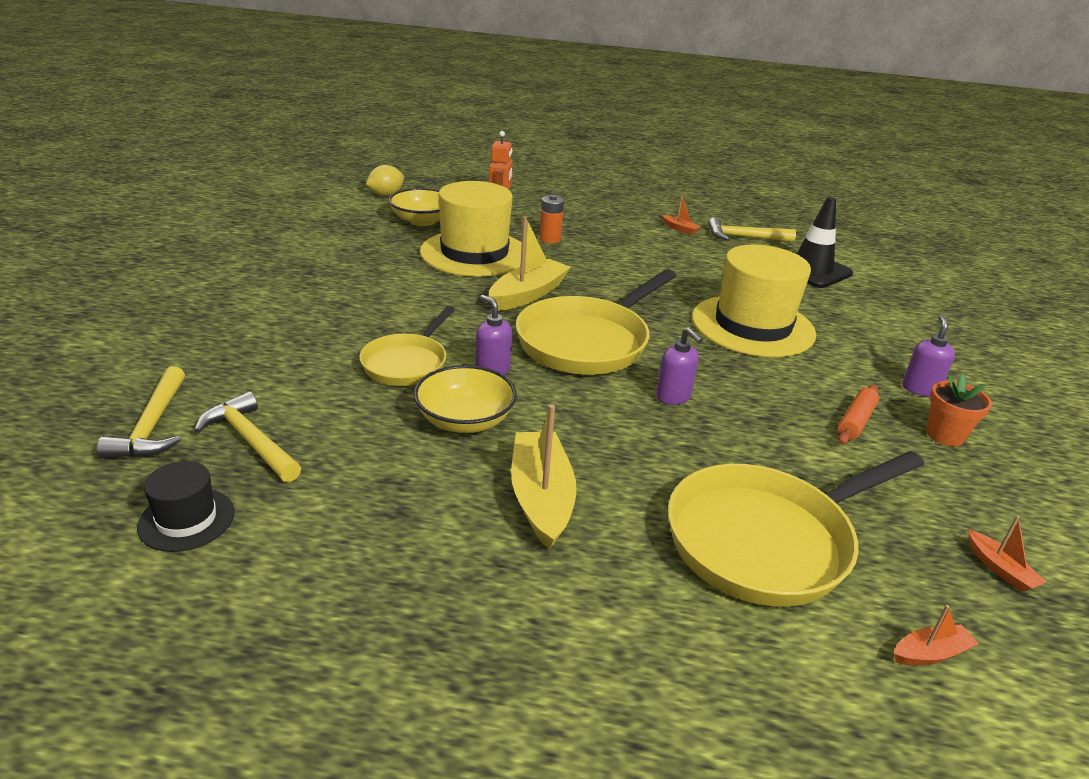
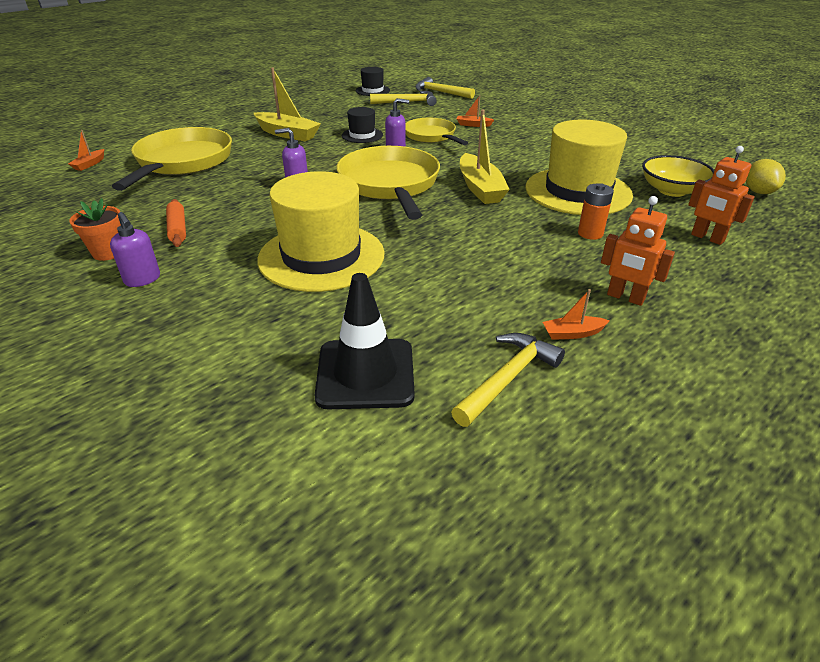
camera: 130 degrees right, 5 degrees up
(465, 420) = (362, 135): yellow bowl -> black hat
(619, 221) = (625, 297): none -> orange robot
(1000, 569) = (58, 201): orange boat -> orange boat (473, 125)

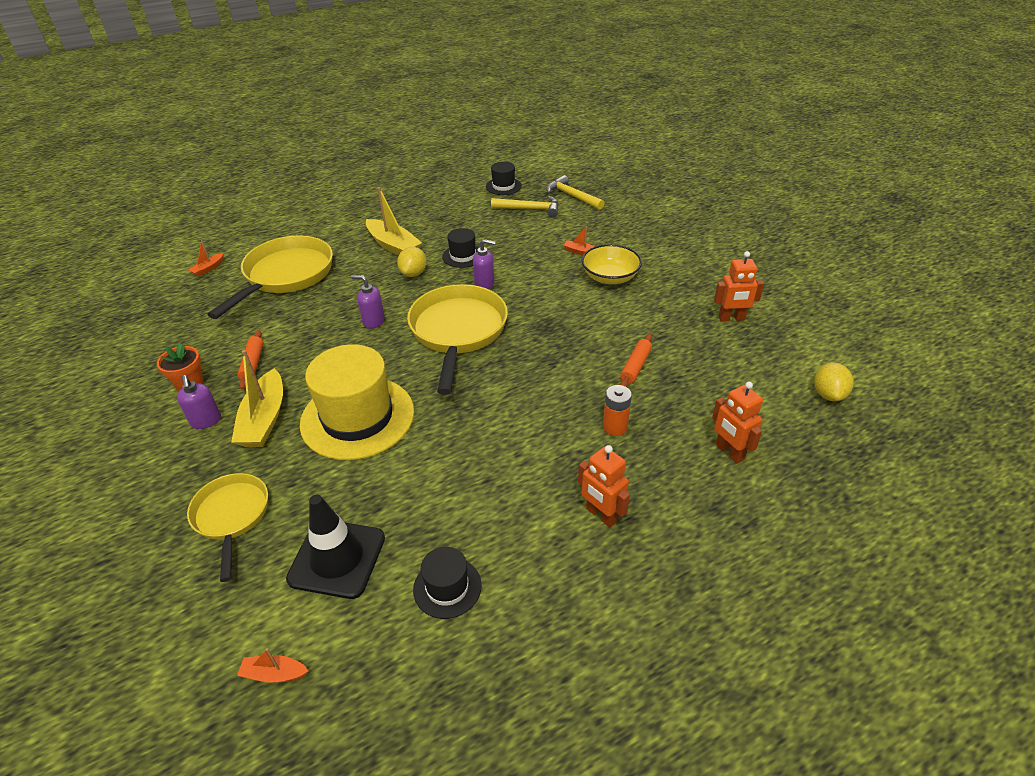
camera: 15 degrees right, 5 degrees up
(319, 150) = (413, 273): none -> yellow lemon
(431, 136) = (530, 265): yellow pan -> yellow pan (232, 516)
(480, 188) = (541, 348): yellow boat -> yellow boat (264, 419)
(507, 379) = (447, 587): yellow hammer -> black hat
(572, 333) = (529, 548): orange boat -> orange boat (274, 674)
(578, 191) = (635, 366): yellow hat -> orange rolling pin
(638, 154) = (731, 318): none -> orange robot
(672, 190) = (734, 379): yellow bowl -> yellow bowl (610, 277)

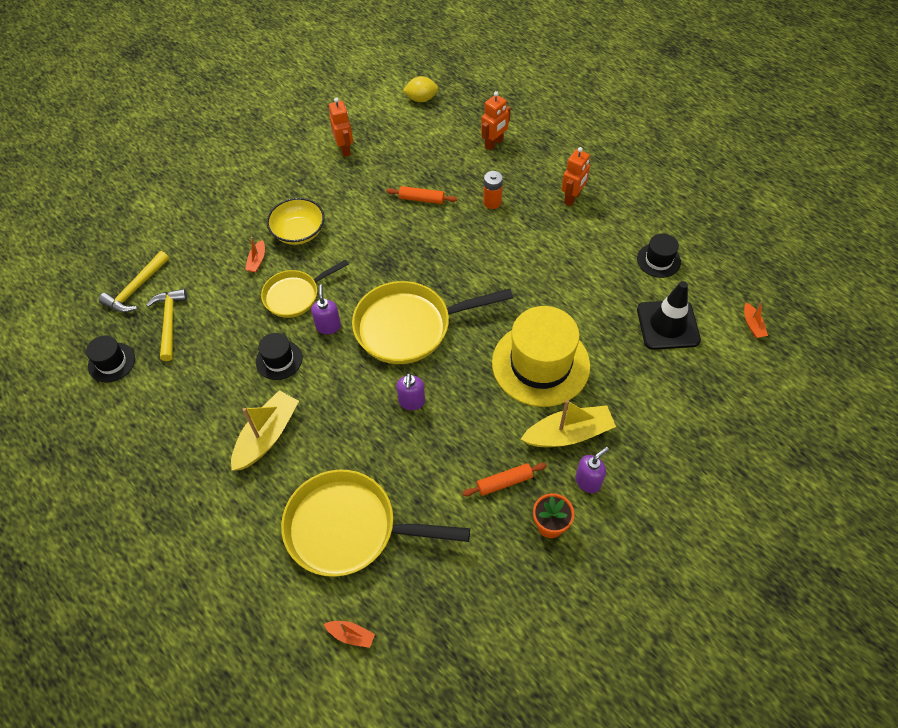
camera: 105 degrees left, 15 degrees up
(232, 516) = (667, 406): yellow pan -> yellow pan (295, 295)
(413, 273) = (320, 395): yellow lemon -> none

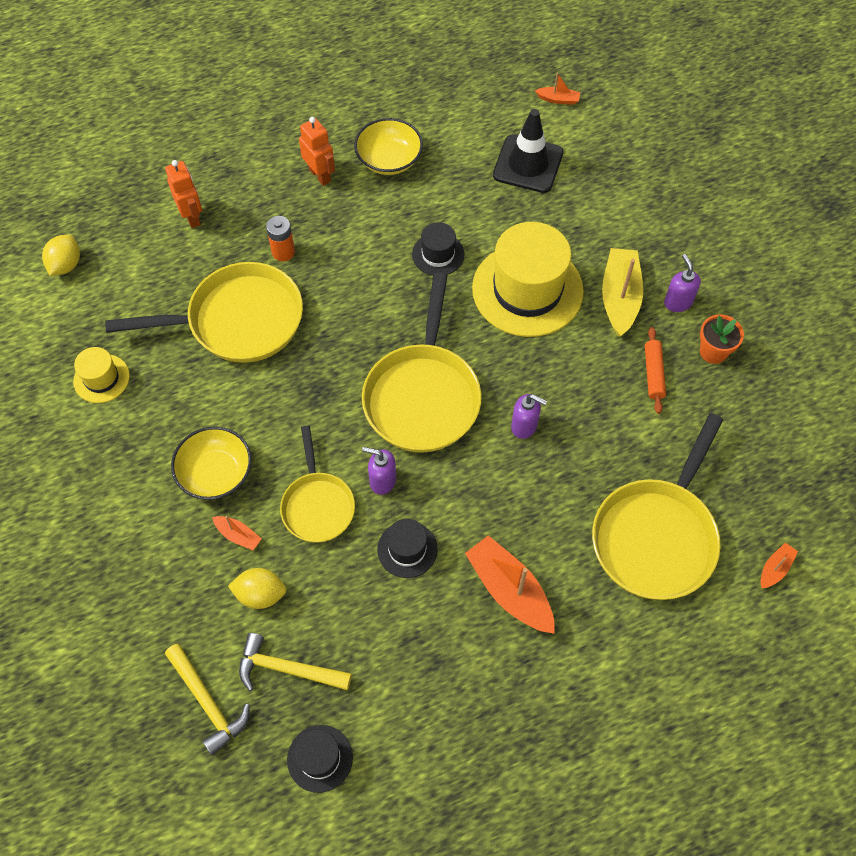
camera: 70 degrees left, 5 degrees up
(218, 288) = (260, 594): none -> yellow lemon
(267, 436) = (509, 590): yellow boat -> orange boat
(345, 149) = (101, 378): orange robot -> yellow hat
(422, 199) = (238, 321): orange rolling pin -> yellow pan
(613, 233) = (389, 159): none -> yellow bowl
(658, 260) = (445, 137): black hat -> black hat (438, 254)

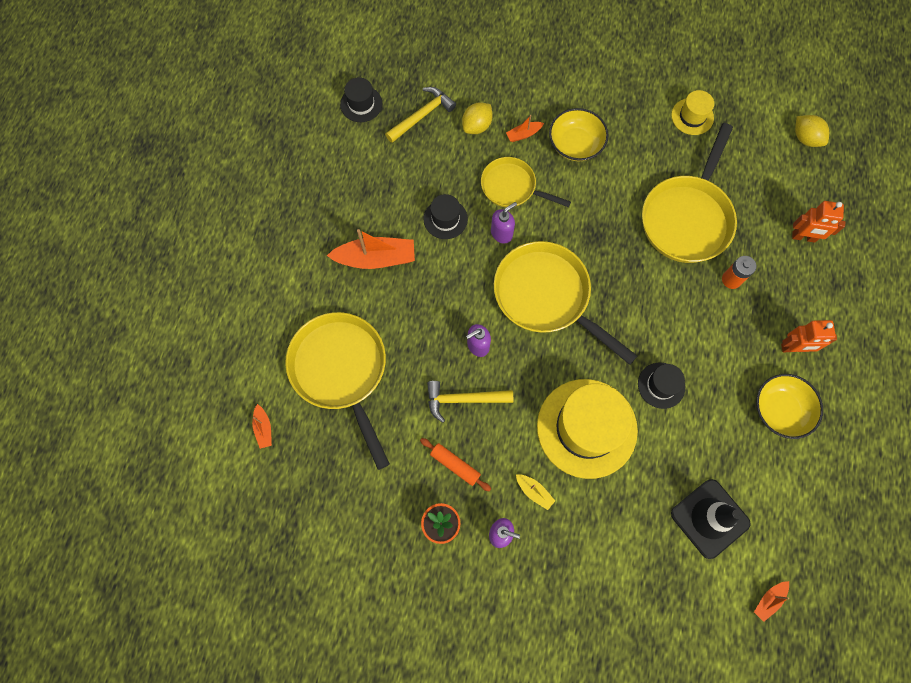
camera: 125 degrees right, 10 degrees up
(207, 702) = (434, 69): yellow hammer -> yellow hammer (464, 399)
(619, 297) = (534, 492): yellow boat -> yellow boat, size x0.49

